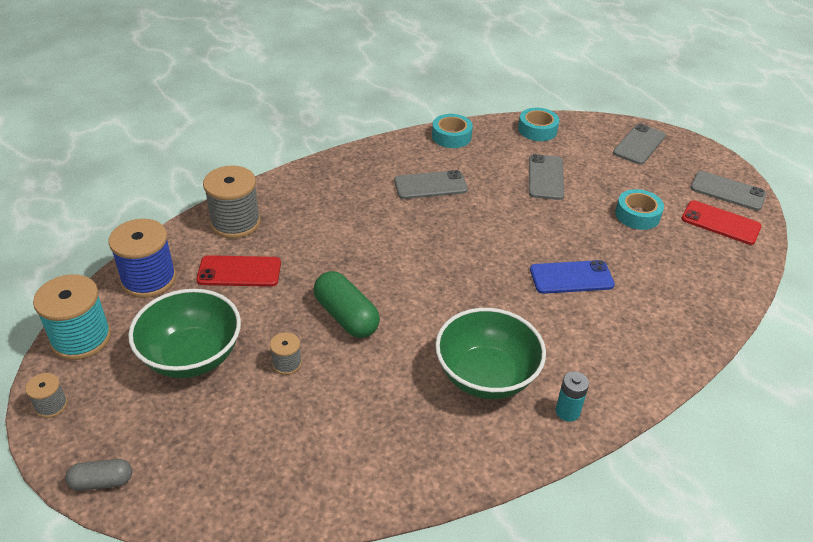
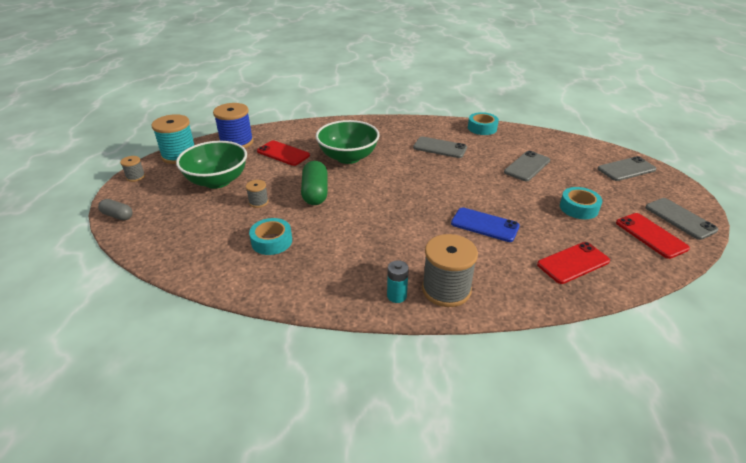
camera: 35 degrees right, 5 degrees down
(235, 222) = (306, 132): grey spool -> grey spool (446, 289)
(486, 376) = (364, 254): green bowl -> green bowl (348, 157)
(537, 130) = (549, 140): turquoise tape -> turquoise tape (272, 241)
(685, 287) = (573, 263): none -> red phone

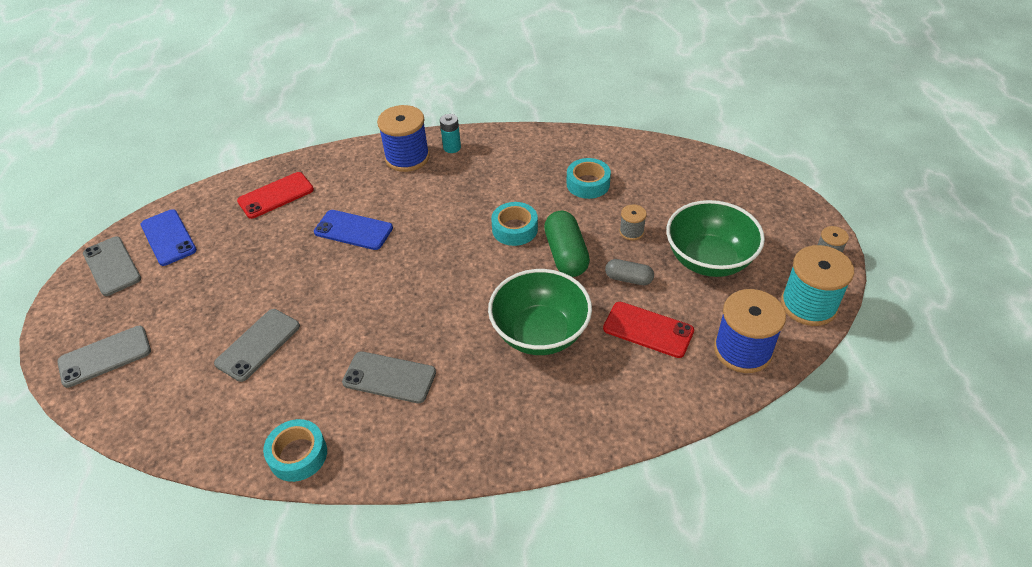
camera: 175 degrees right, 10 degrees up
(118, 216) = (783, 194): grey capsule -> grey capsule (628, 279)
(446, 289) = (407, 157): grey spool -> blue spool
(578, 208) = (227, 269): turquoise tape -> turquoise tape (515, 229)
(650, 235) = (168, 237): red phone -> blue phone

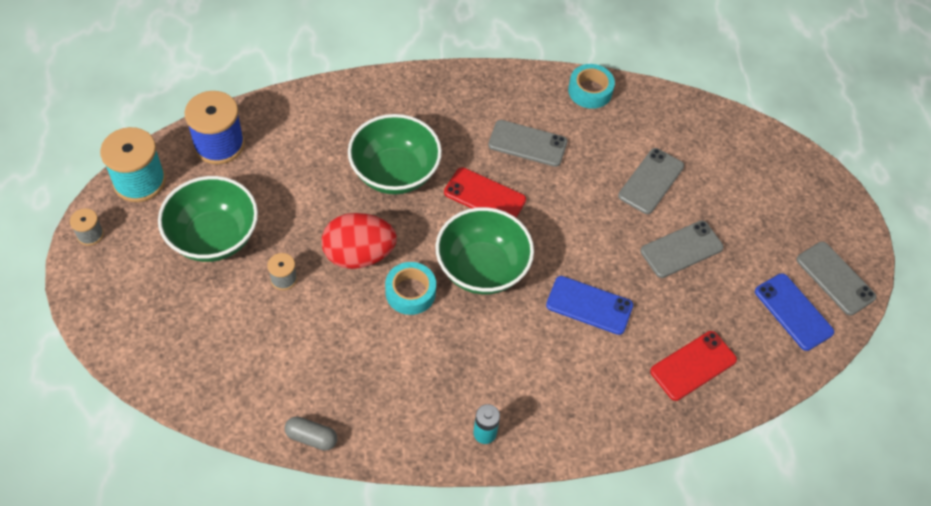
camera: 175 degrees right, 10 degrees up
(105, 356) = (786, 180): grey phone -> grey phone (681, 249)
(407, 157) = (542, 419): blue spool -> none
(448, 251) = (482, 268): none -> green bowl
(566, 254) = (359, 255): green capsule -> red egg
(588, 184) = (318, 353): turquoise tape -> none
(628, 279) = (301, 222): grey capsule -> grey capsule (311, 437)
(648, 330) = (296, 169): red phone -> red phone (484, 196)

